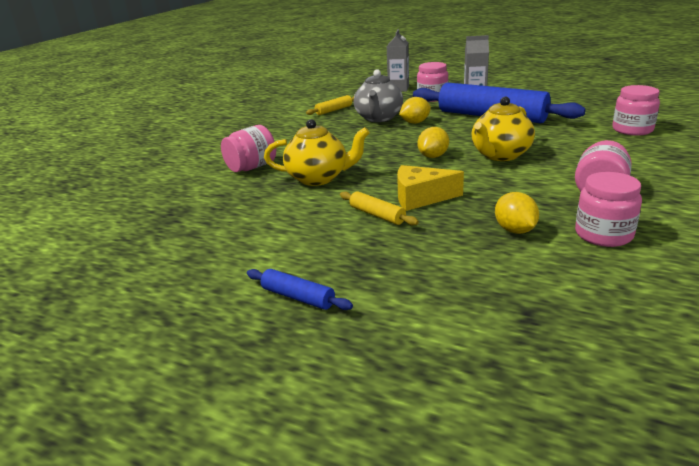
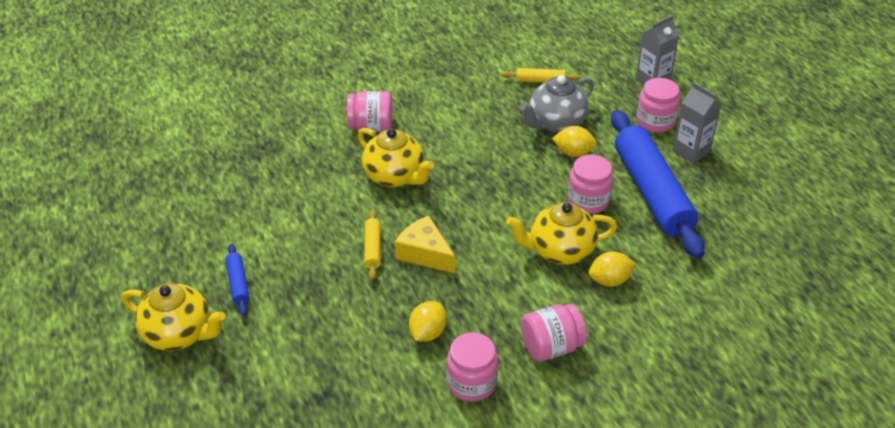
camera: 40 degrees right, 15 degrees up
(300, 371) = (179, 334): none -> yellow teapot
(433, 156) = (509, 212): yellow lemon -> yellow lemon (610, 280)
(632, 130) = (731, 306): pink jar -> pink jar (588, 200)

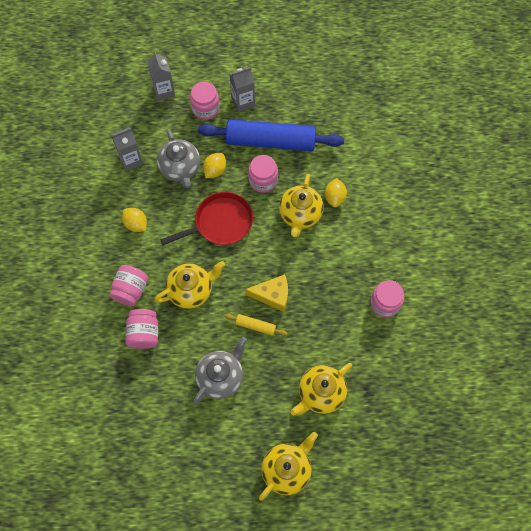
camera: 70 degrees left, 25 degrees up
(238, 284) = (255, 421): blue rolling pin -> none
(288, 234) = (221, 377): none -> grey teapot
(300, 342) = (320, 393): none -> yellow teapot
(424, 253) = (272, 295): yellow cheese -> yellow cheese turned 150 degrees counterclockwise
(427, 333) = (339, 315): yellow lemon -> yellow lemon (136, 224)
(502, 177) = (220, 223): none -> red pan
(540, 81) = (131, 160): yellow rolling pin -> grey carton
(551, 347) = (373, 250): pink jar -> pink jar (144, 333)

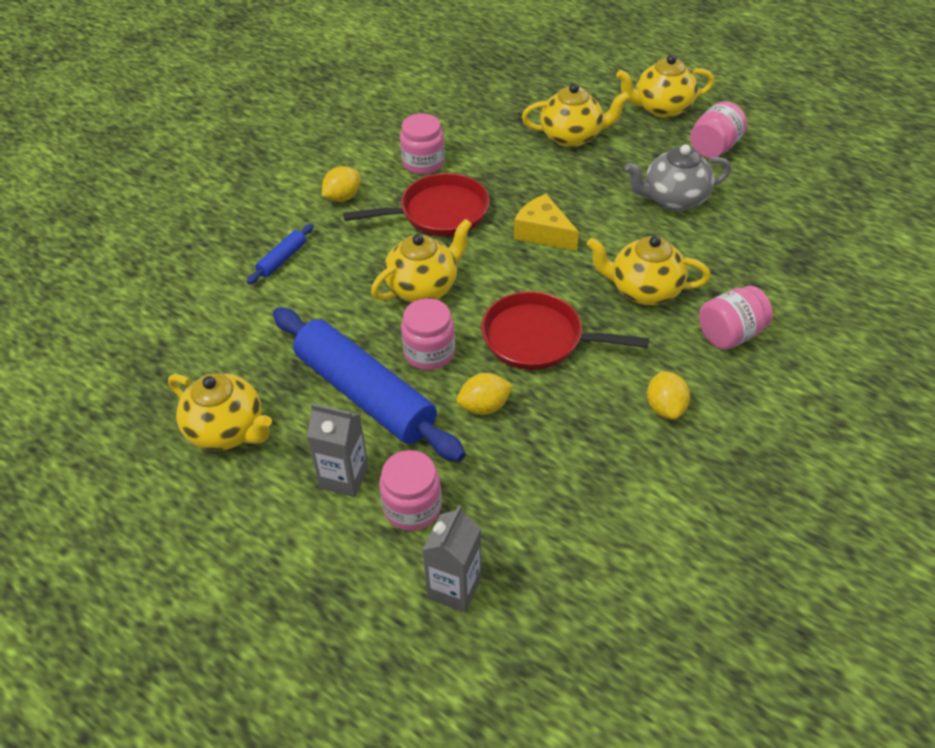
camera: 140 degrees left, 20 degrees down
(131, 160) = (606, 505): grey carton -> none
(144, 333) = (743, 282): pink jar -> pink jar (714, 148)
(180, 168) = (535, 441): grey teapot -> none
(255, 326) = (591, 218): yellow rolling pin -> none
(309, 88) = (227, 431): none -> yellow teapot
(334, 197) = (359, 280): yellow lemon -> yellow lemon (342, 197)
(339, 270) = (438, 213): none -> red pan
(384, 183) = (282, 259): none -> blue rolling pin

